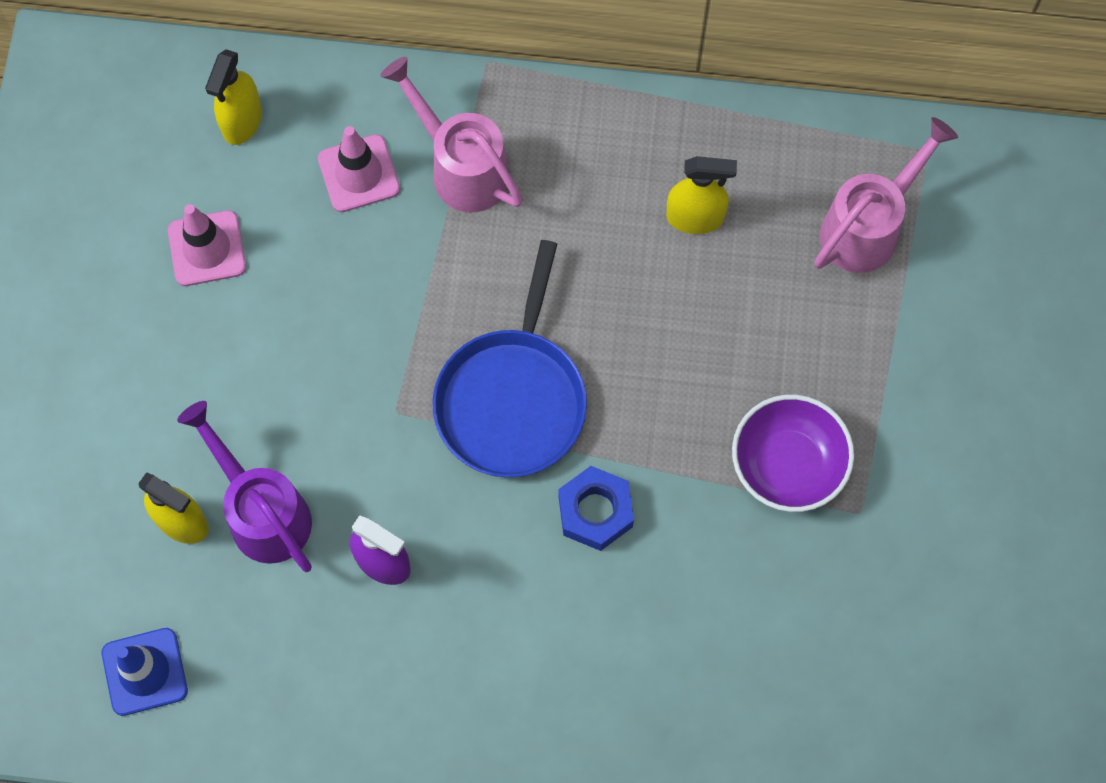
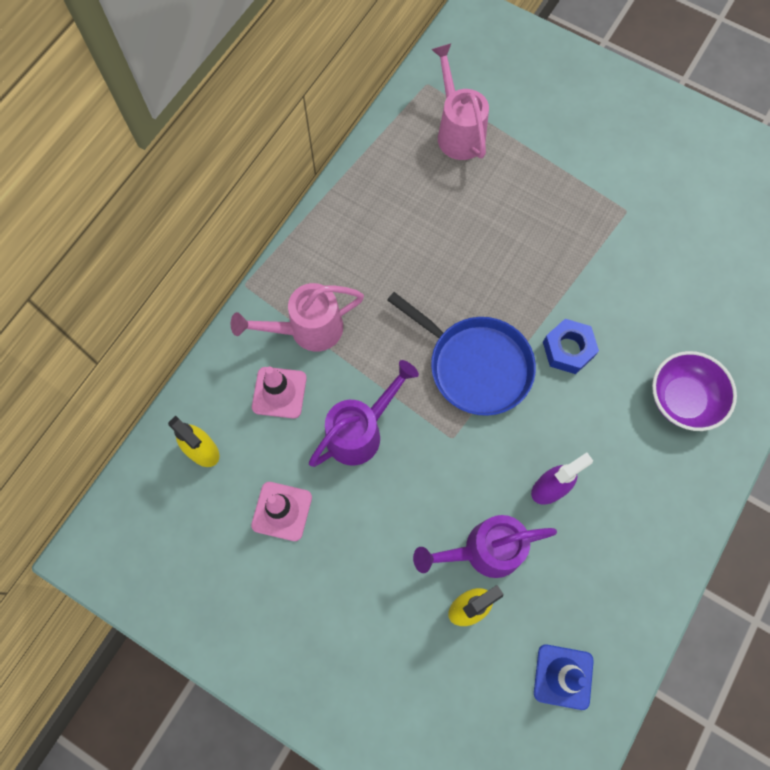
camera: 65 degrees left, 0 degrees up
(352, 294) = (360, 431): none -> purple watering can
(695, 217) = (407, 215): yellow spray bottle -> none
(787, 465) = (583, 234): purple bowl -> purple bowl (682, 399)

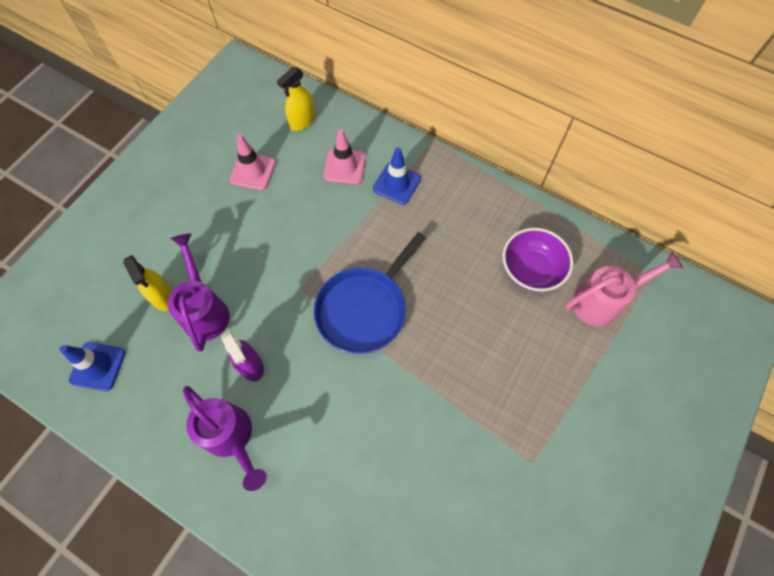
camera: 90 degrees right, 5 degrees down
(307, 330) = (397, 184): pink watering can -> blue traffic cone
(360, 431) = (310, 221): purple watering can -> purple watering can (232, 437)
(568, 349) = (378, 391): blue nut -> none
(682, 399) = (325, 499): purple bowl -> purple bowl (531, 269)

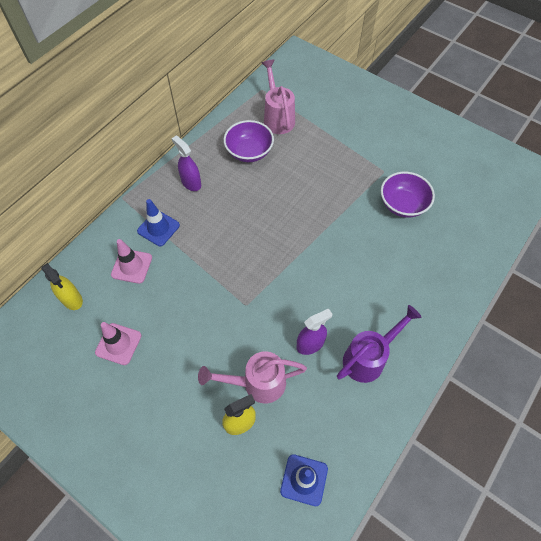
camera: 85 degrees left, 5 degrees down
(205, 310) = (257, 383): purple watering can -> pink watering can
(364, 309) = (269, 259): blue pan -> none
(467, 208) = (191, 183): none -> purple spray bottle
(474, 491) = (402, 204): none -> purple bowl

